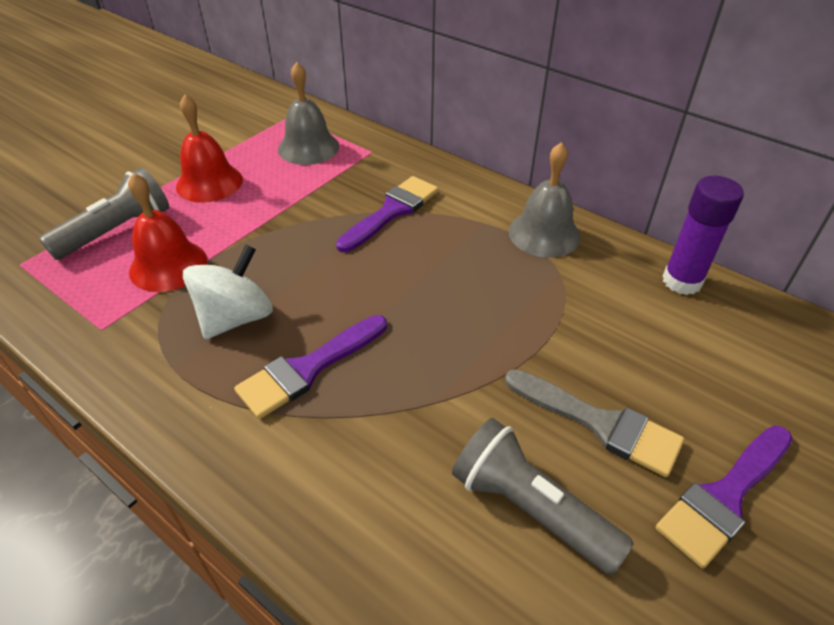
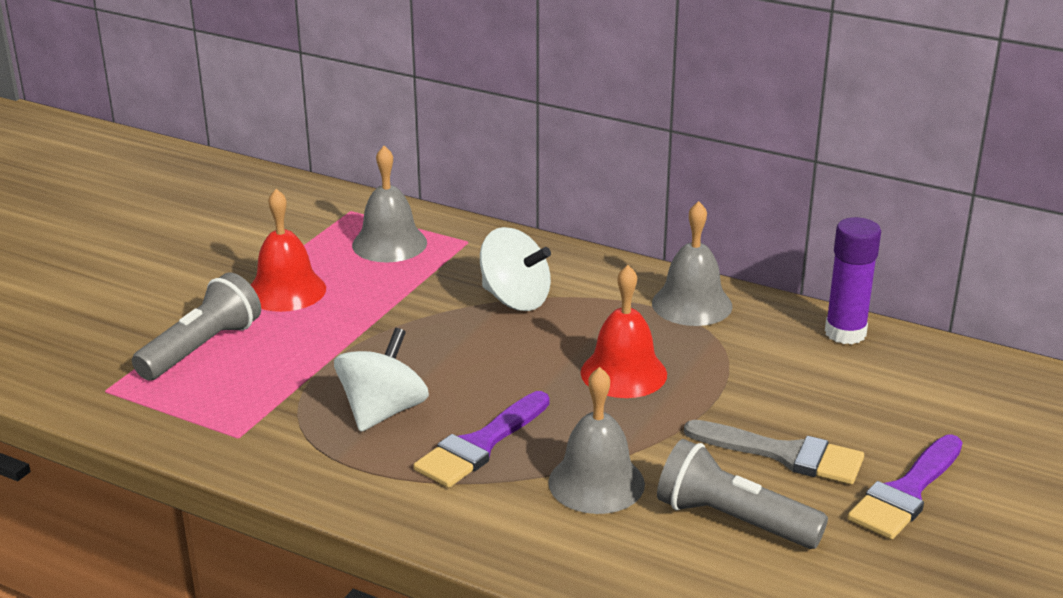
camera: 10 degrees left, 15 degrees down
(168, 265) = (282, 374): red bell -> red bell (623, 373)
(392, 211) = (515, 299): purple brush -> white spinning top
(403, 433) = (596, 483): none -> grey bell

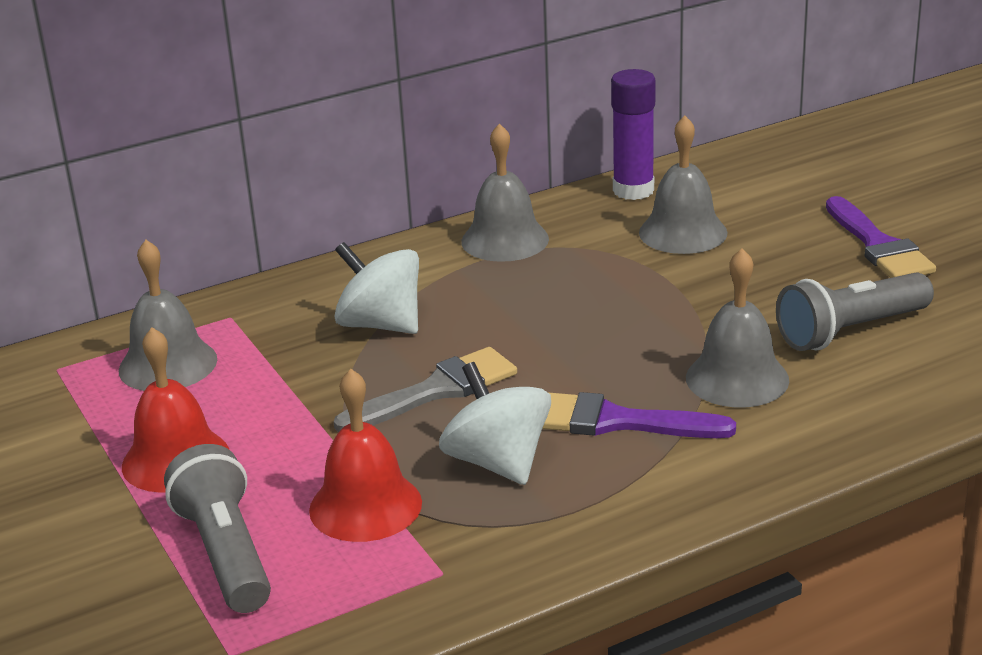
camera: 55 degrees left, 0 degrees up
(480, 445) = (616, 421): purple brush -> purple brush turned 120 degrees clockwise
(515, 299) = (380, 325): white spinning top -> white spinning top turned 120 degrees counterclockwise
(623, 373) = (578, 309): red bell -> red bell (365, 506)
(784, 454) = (780, 277): grey brush -> grey brush (436, 391)
(803, 380) = (683, 232): none -> grey bell

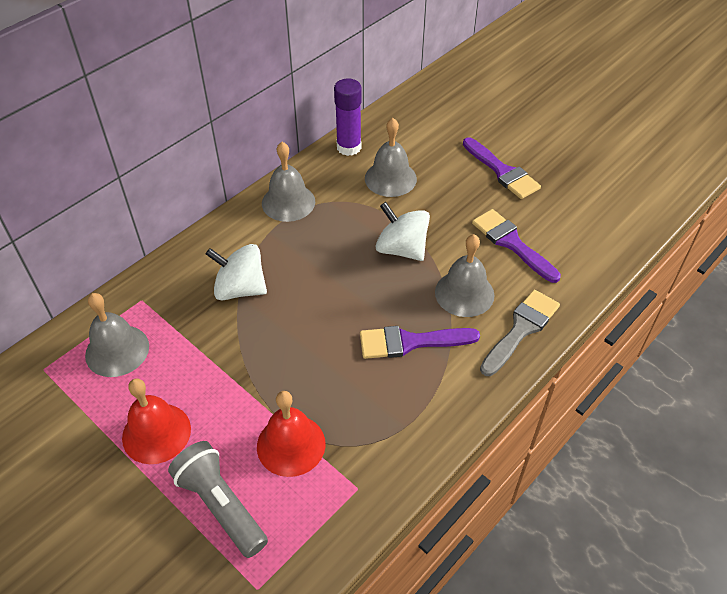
camera: 20 degrees left, 20 degrees up
(436, 391) = (296, 339): grey brush -> grey brush (521, 329)
(498, 462) = (355, 391): white spinning top -> white spinning top (401, 249)
(850, 331) = (511, 243): grey flashlight -> purple brush

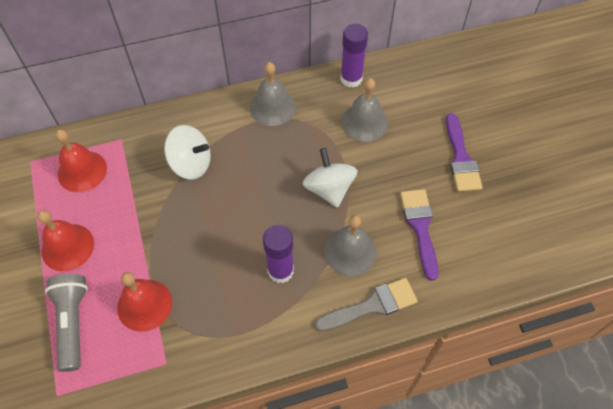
camera: 30 degrees right, 10 degrees up
(117, 350) = (82, 171): grey bell -> red bell
(240, 289) = (191, 164): white spinning top -> white spinning top turned 150 degrees clockwise
(410, 342) = (280, 271): purple brush -> purple glue stick

